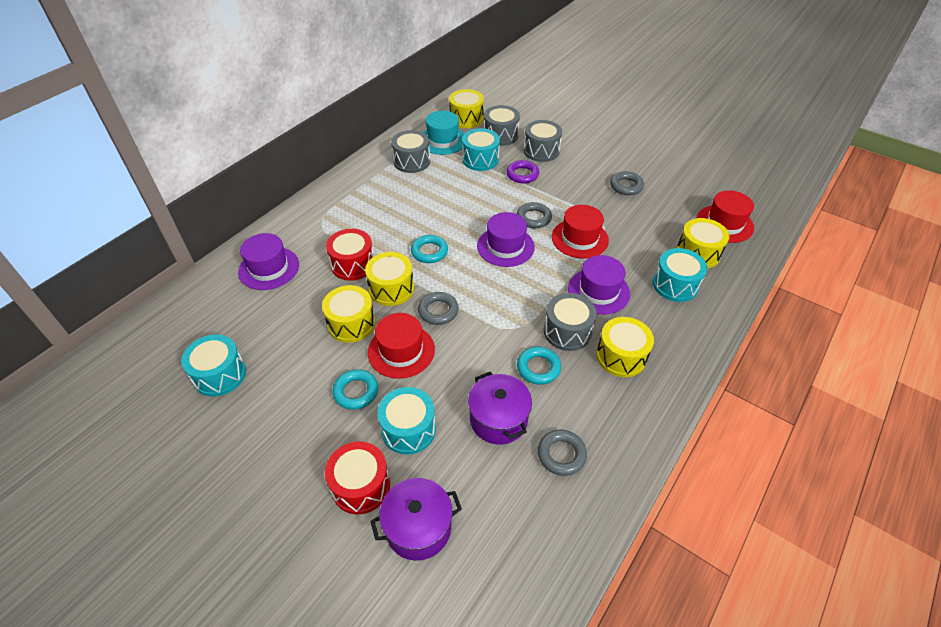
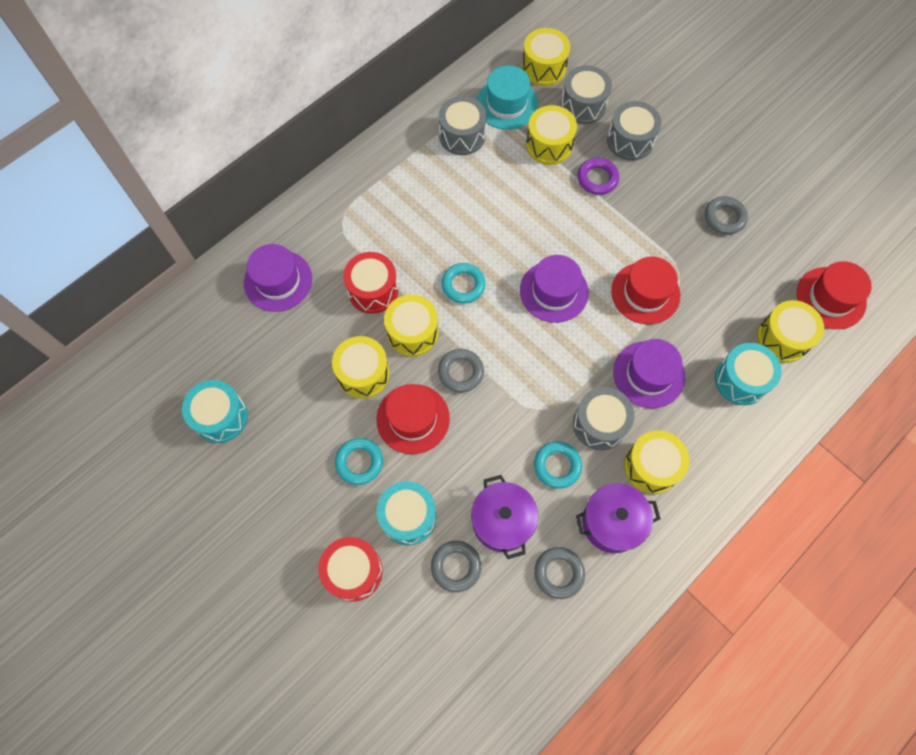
camera: 10 degrees right, 20 degrees up
(418, 528) = (403, 626): purple pot -> purple pot (612, 522)
(480, 159) = (549, 145): turquoise drum -> yellow drum
(533, 218) = (596, 252): grey ring -> grey ring (456, 566)

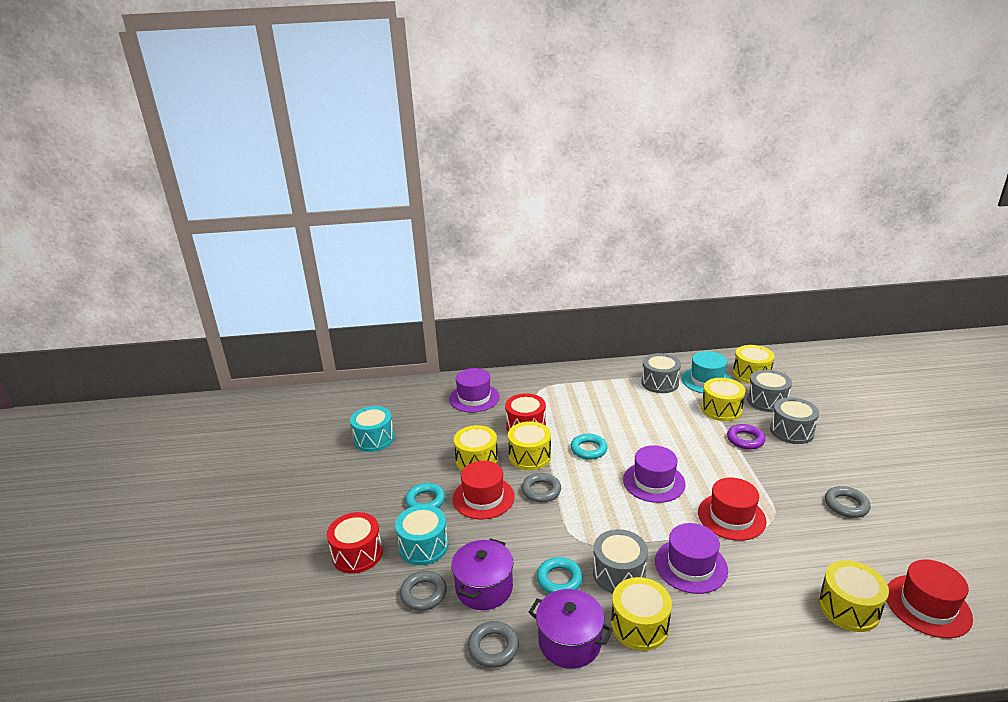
camera: 40 degrees right, 40 degrees down
(741, 380) = (779, 614): turquoise drum -> none

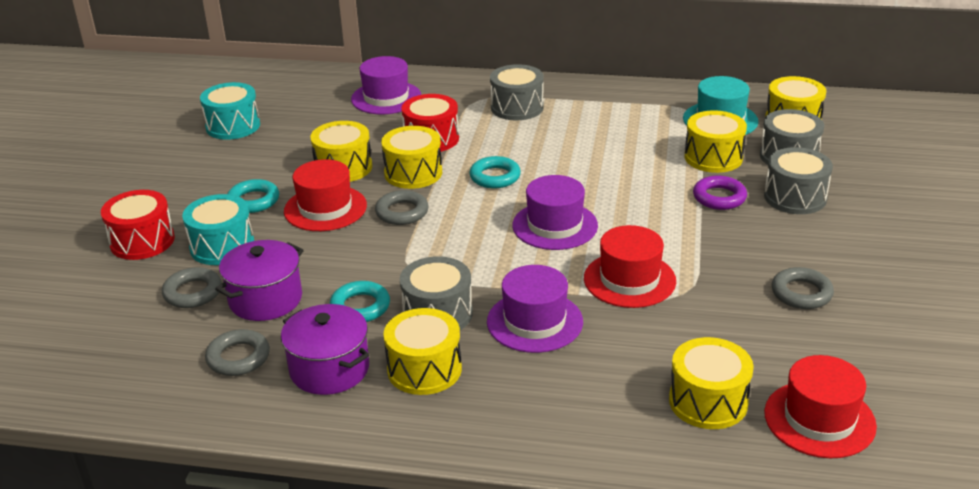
camera: 15 degrees right, 5 degrees up
(660, 383) = (650, 114): grey drum -> grey drum (517, 107)

